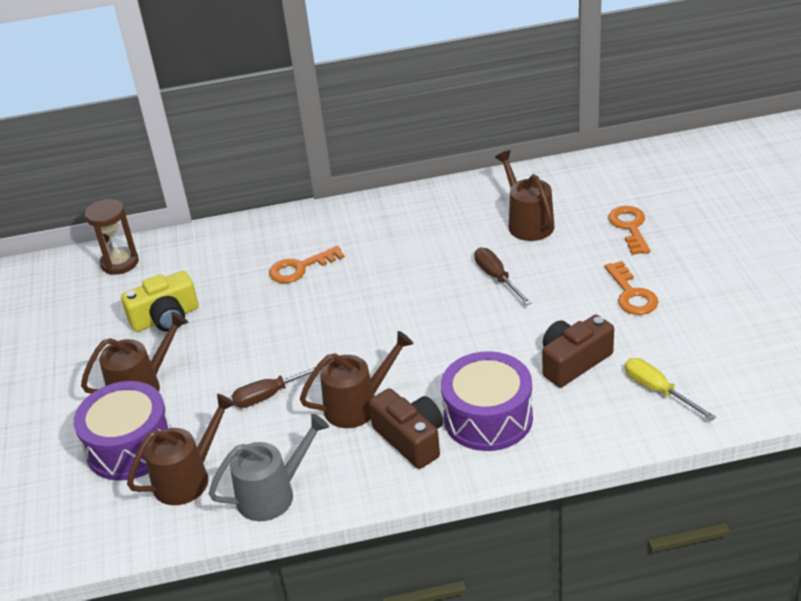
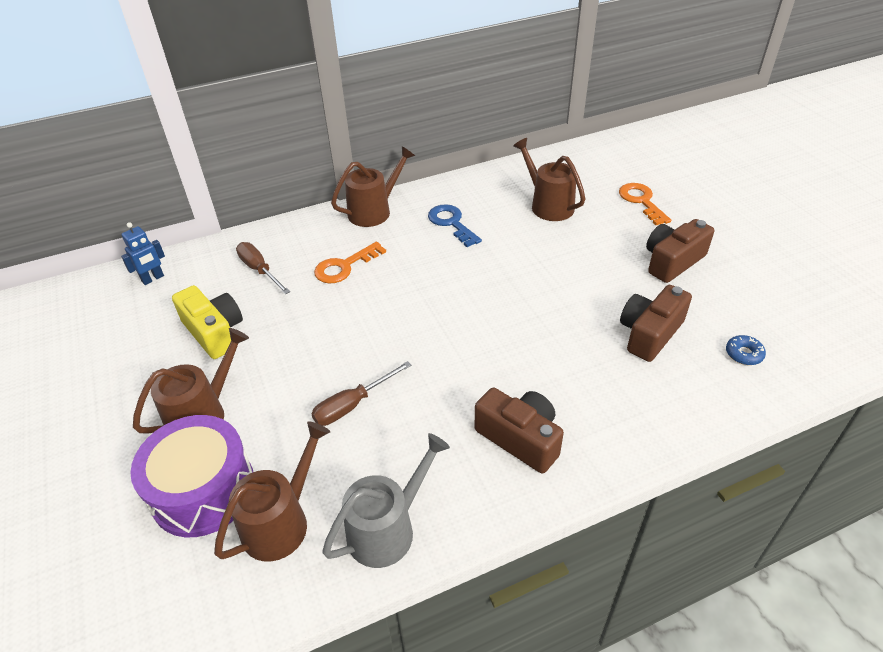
camera: 15 degrees left, 5 degrees up
(120, 263) = (153, 279): brown hourglass -> blue robot
(166, 318) = (214, 332): yellow camera -> yellow camera turned 90 degrees counterclockwise
(357, 405) = (450, 406): brown watering can -> brown watering can (374, 211)
(420, 234) = (451, 223): none -> blue key
(488, 418) = (591, 403): purple drum -> none
(497, 278) = (541, 258): brown screwdriver -> brown screwdriver (259, 270)
(631, 294) = (672, 261): orange key -> brown camera
(658, 390) = (744, 354): yellow screwdriver -> blue donut

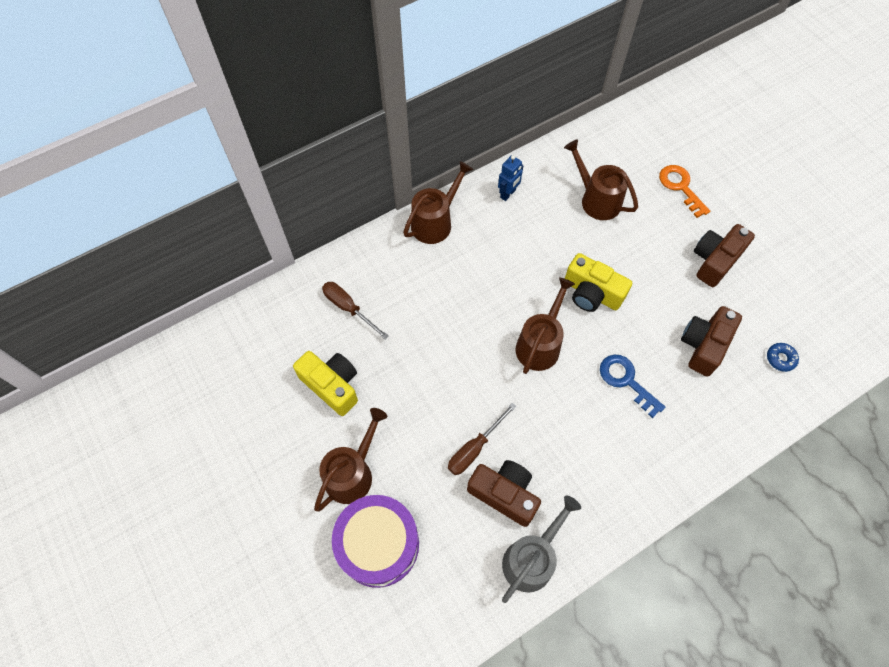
camera: 10 degrees left, 20 degrees up
(153, 279) = (251, 329): blue robot -> blue robot (508, 194)
(281, 522) = (449, 564): brown watering can -> brown watering can (540, 344)
(344, 266) = (426, 296): orange key -> none
(451, 223) = (512, 232): blue key -> blue key (626, 381)
(520, 438) = (616, 464): brown camera -> brown camera (504, 494)
(526, 278) = (591, 293): none -> yellow camera

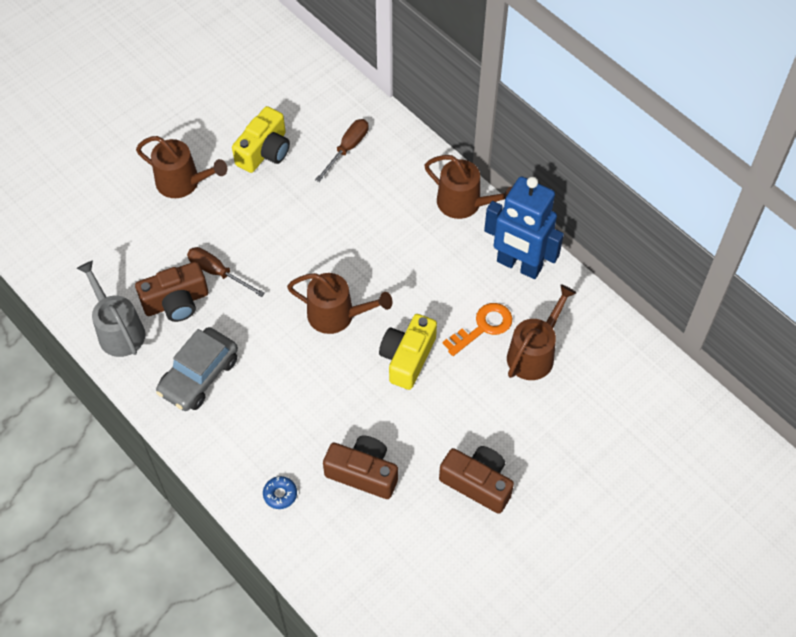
camera: 80 degrees right, 5 degrees down
(378, 544) = (122, 213): purple drum -> none
(504, 494) = (176, 302): brown camera -> brown camera turned 45 degrees clockwise
(508, 194) = (519, 265): blue robot -> blue robot, size x2.16
(531, 559) = (118, 330): grey watering can -> grey watering can turned 150 degrees counterclockwise
(594, 479) = (199, 376): none -> grey car
(626, 381) = (308, 398): blue key -> none
(680, 187) = (576, 443): orange key -> orange key (483, 327)
(780, 359) = (360, 554): blue donut -> blue donut (280, 494)

